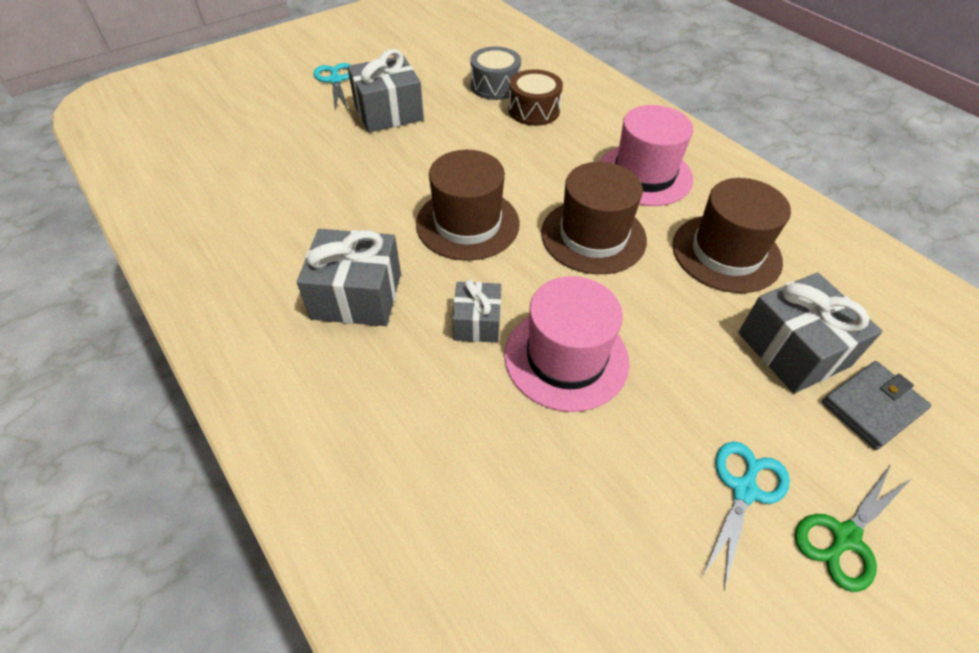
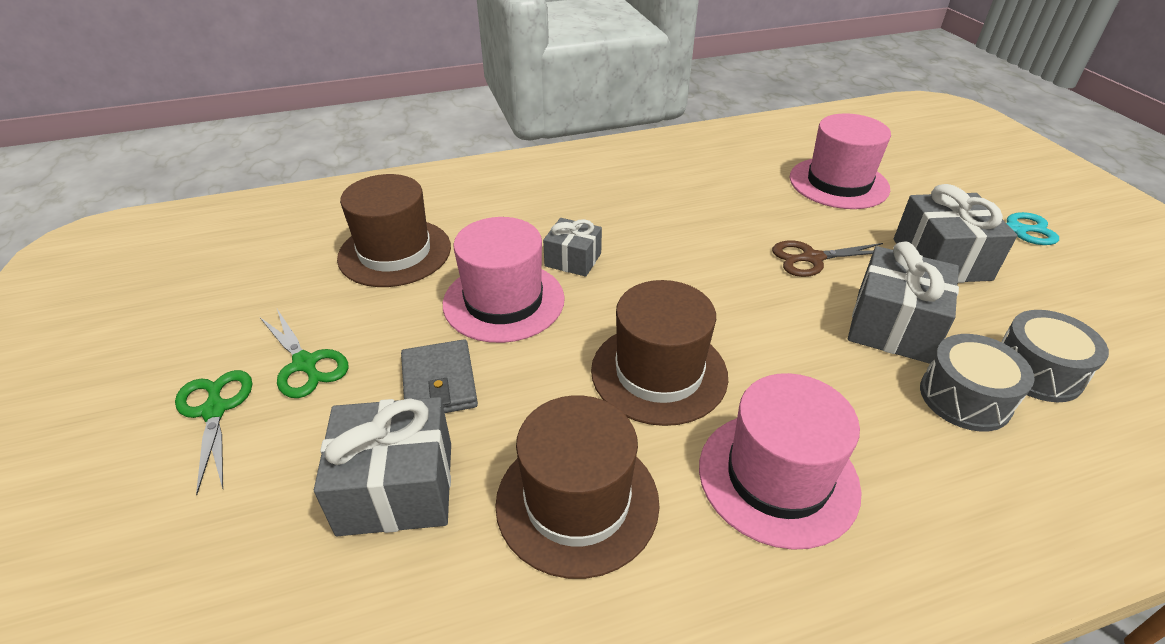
camera: 110 degrees right, 10 degrees down
(279, 161) = (838, 183): none -> pink hat
(357, 296) = (635, 205): grey gift -> grey gift (892, 326)
(412, 171) = (812, 258): none -> brown scissors
(467, 223) = (711, 280): brown hat -> brown hat (395, 252)
(534, 110) = (965, 398): brown drum -> grey drum
(744, 490) = (305, 364): turquoise scissors -> green scissors
(871, 407) = (280, 521): grey wallet -> grey wallet (439, 383)

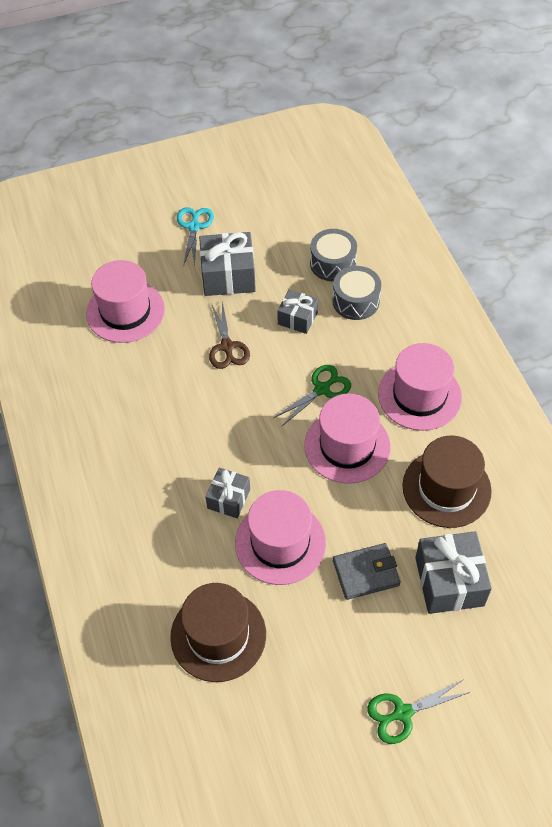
camera: 90 degrees left, 15 degrees up
(305, 364) = (354, 666): green scissors -> green scissors (322, 389)
(659, 372) = (347, 446): brown hat -> pink hat
(892, 326) = (297, 318): grey gift -> grey gift, size x0.60

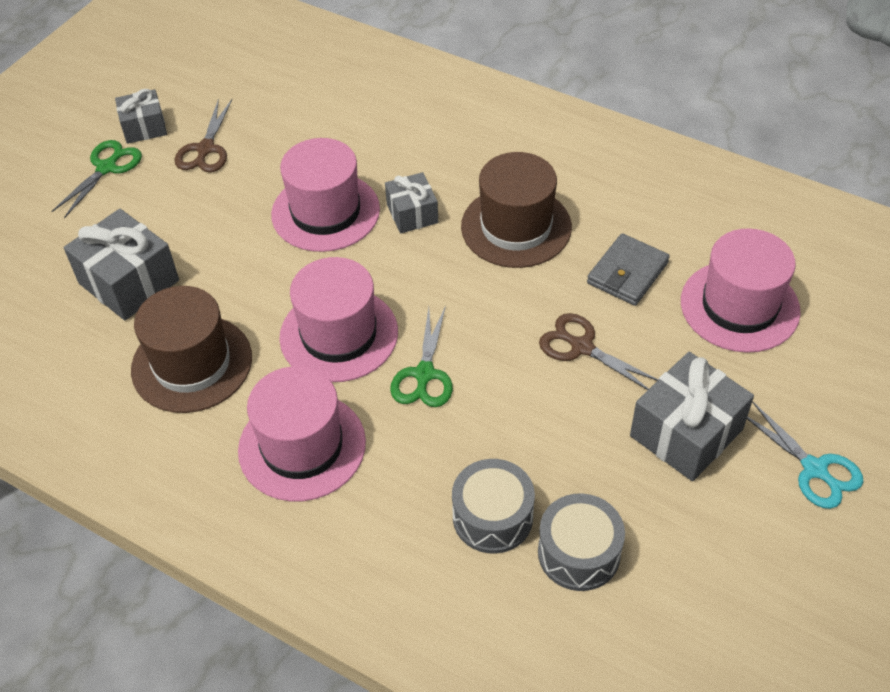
camera: 140 degrees right, 5 degrees down
(218, 635) = (314, 123): brown hat -> brown hat (516, 227)
(297, 318) = (540, 439): grey gift -> grey gift (144, 127)
(316, 672) = (206, 149): none -> brown scissors
(366, 573) = (220, 239): grey wallet -> grey wallet (627, 273)

